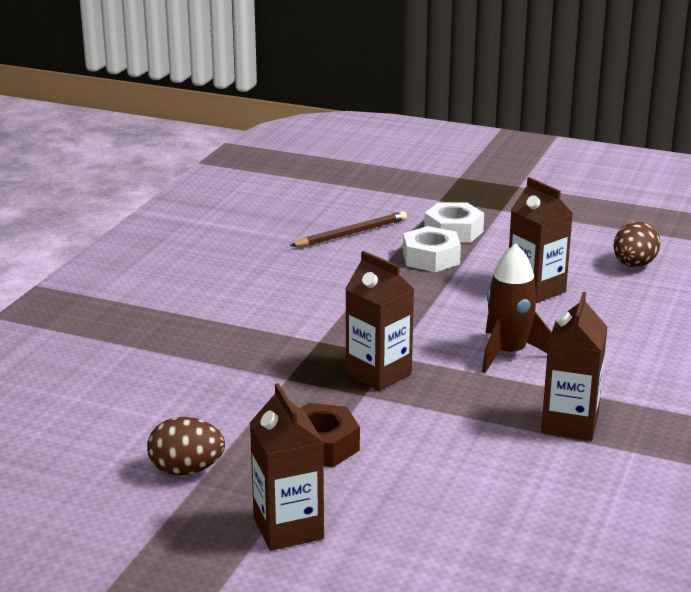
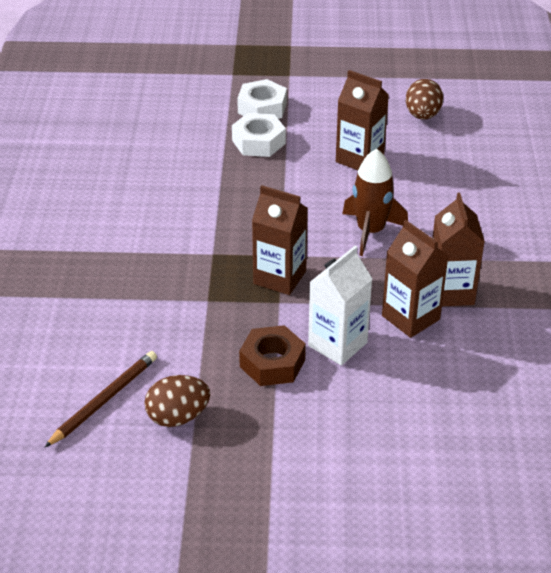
camera: 20 degrees left, 15 degrees up
(288, 528) = (291, 452): brown carton -> brown carton (410, 317)
(351, 233) = (177, 128): brown pencil -> brown pencil (104, 400)
(405, 444) = (337, 344): none -> white carton

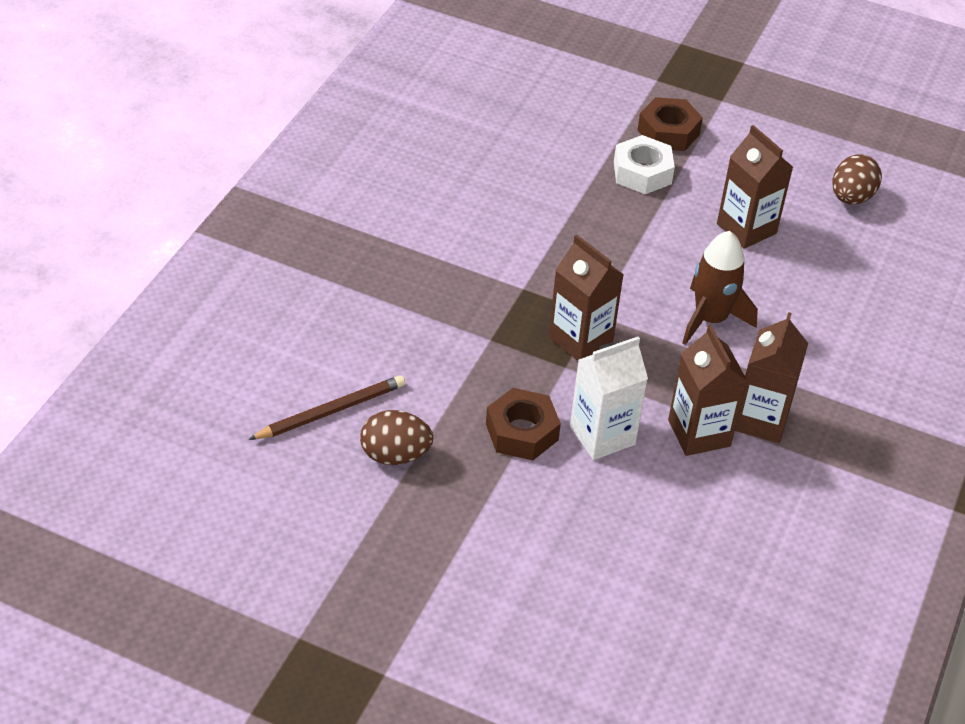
camera: 20 degrees right, 5 degrees up
(262, 108) = (668, 132): white nut -> brown nut

